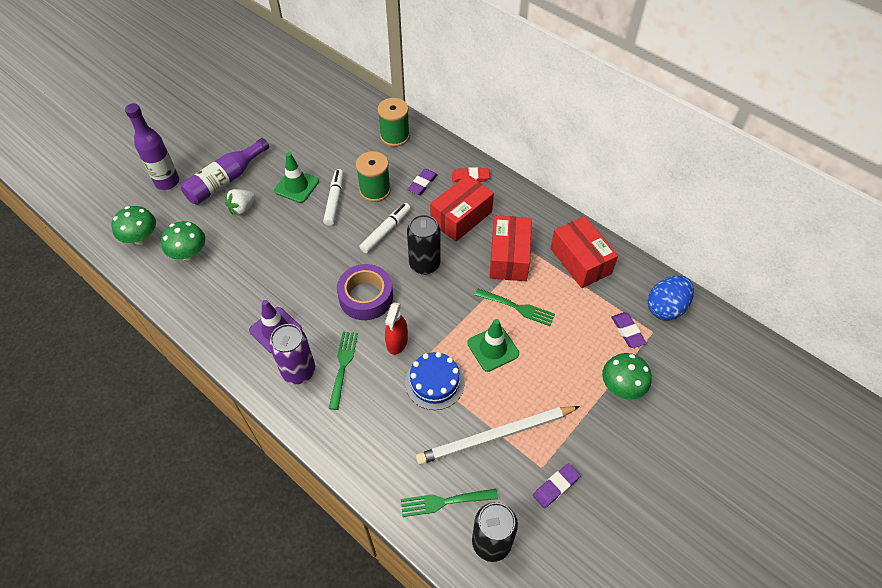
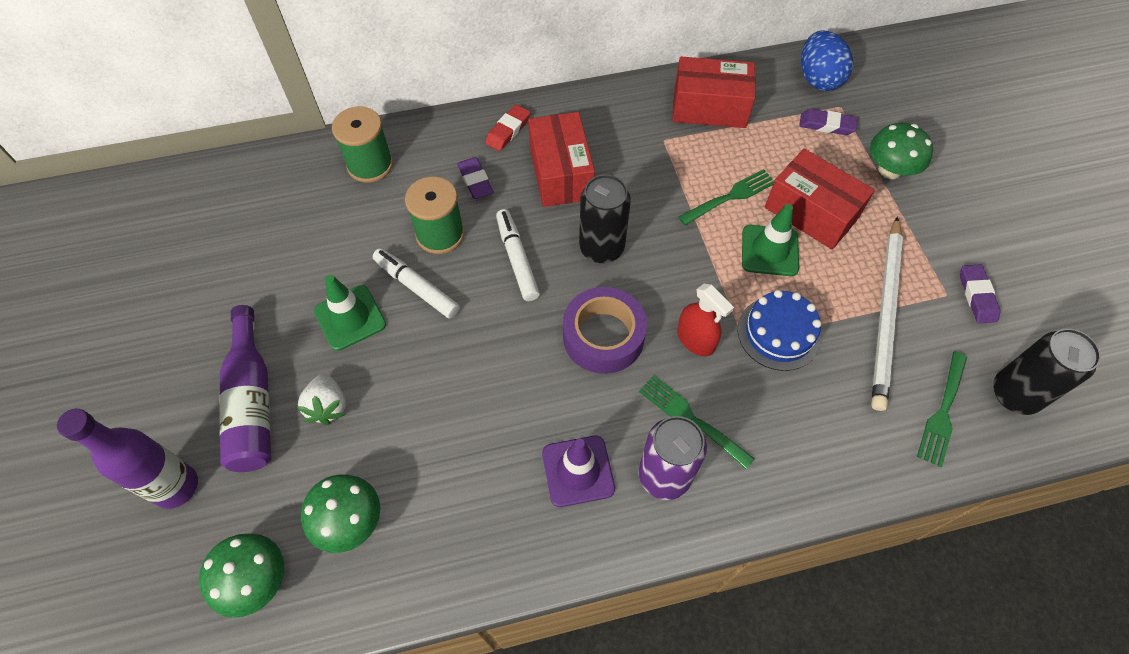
camera: 55 degrees left, 5 degrees up
(509, 257) = (655, 164): red box -> red box (811, 212)

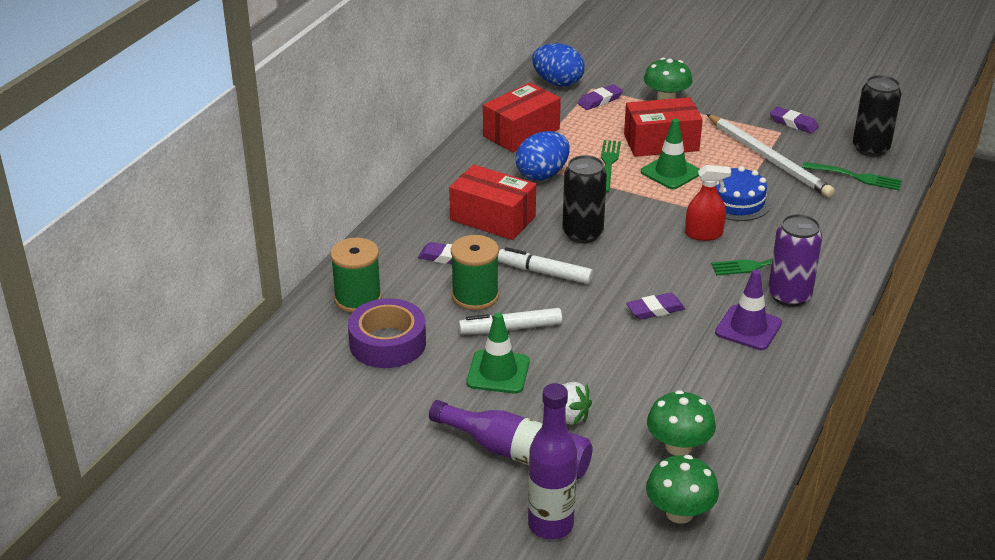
camera: 50 degrees left, 25 degrees down
(508, 130) = (418, 221): red eraser -> none
(538, 376) = (655, 310): none -> purple eraser
(603, 336) = (656, 268): purple tape -> purple tape (387, 343)
(661, 163) = (542, 174): none -> blue egg
(942, 411) = (855, 177): green fork -> green fork turned 45 degrees counterclockwise

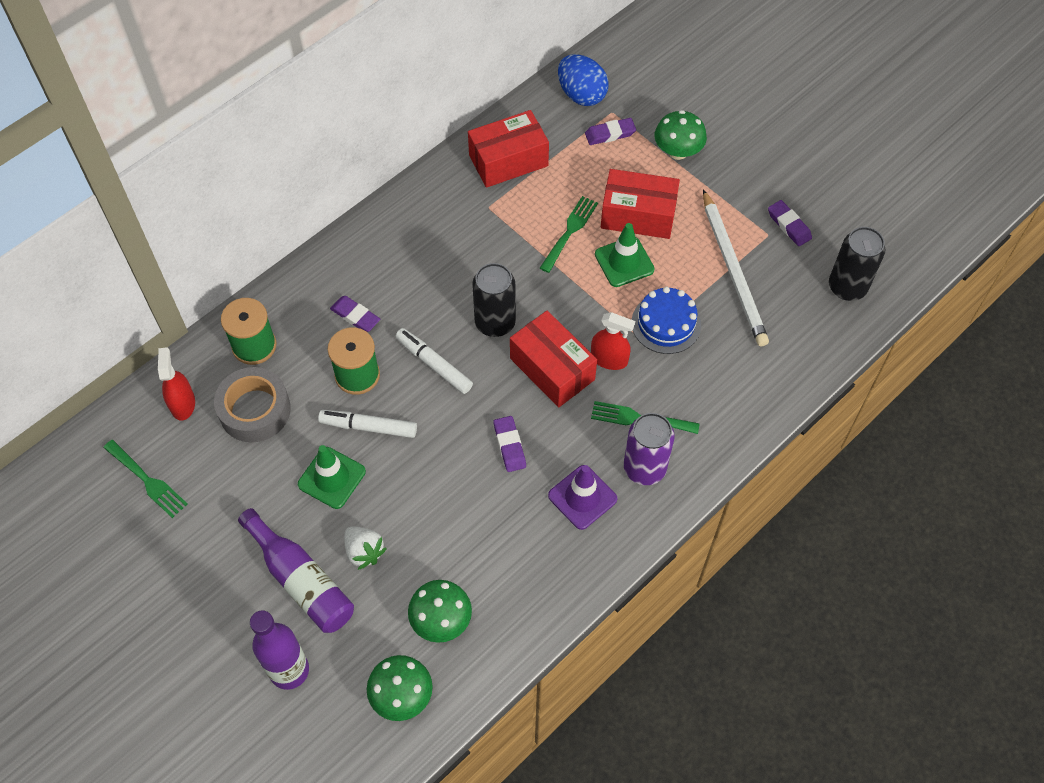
camera: 20 degrees right, 25 degrees up
(309, 356) = (183, 404): none -> red spray bottle
(387, 343) = (255, 410): purple tape -> grey tape
(492, 218) = (422, 276): red box -> red box (552, 369)
(542, 174) = (498, 228): blue egg -> none
(655, 310) = (509, 445): purple eraser -> purple eraser turned 75 degrees clockwise
(855, 177) = (806, 324): green fork -> green fork (147, 480)

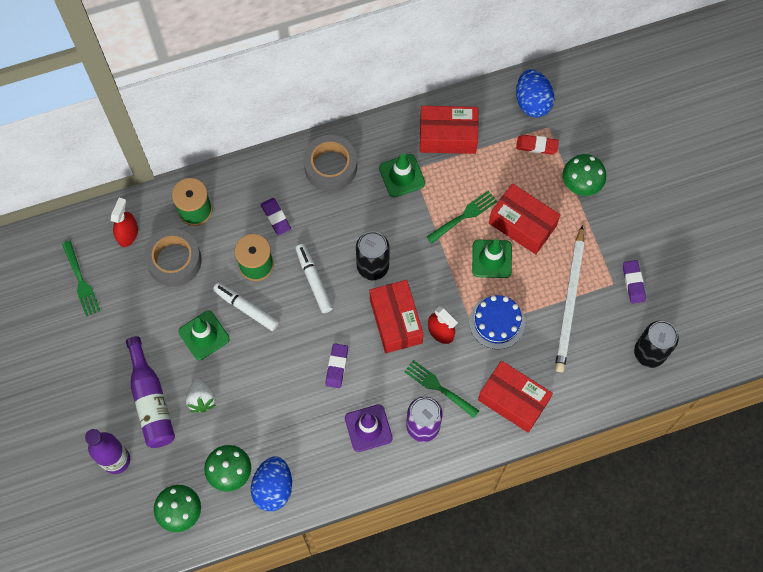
camera: 25 degrees right, 10 degrees up
(392, 240) = (330, 166): none -> grey tape
(478, 218) = (402, 175): none -> green traffic cone
(504, 615) = (273, 488): none -> blue egg
(610, 134) = (537, 146): purple eraser -> red eraser
(730, 397) = (513, 400): none -> red box

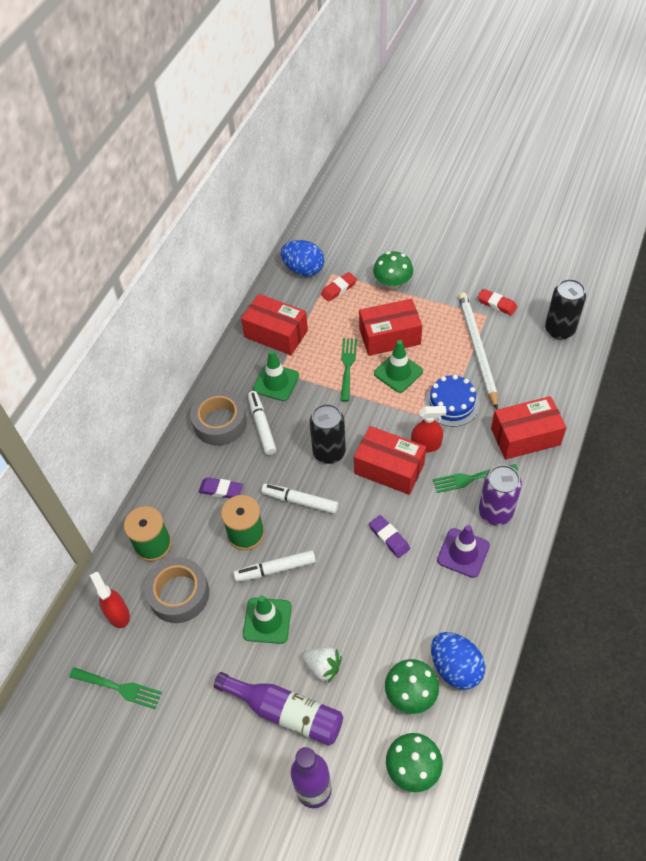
camera: 45 degrees left, 15 degrees down
(354, 199) = (262, 426): none -> white marker
(447, 136) = (276, 334): red box -> red box turned 75 degrees clockwise
(569, 302) = (477, 349): white pencil -> white pencil turned 150 degrees counterclockwise
(633, 283) = (496, 304): purple eraser -> red eraser

